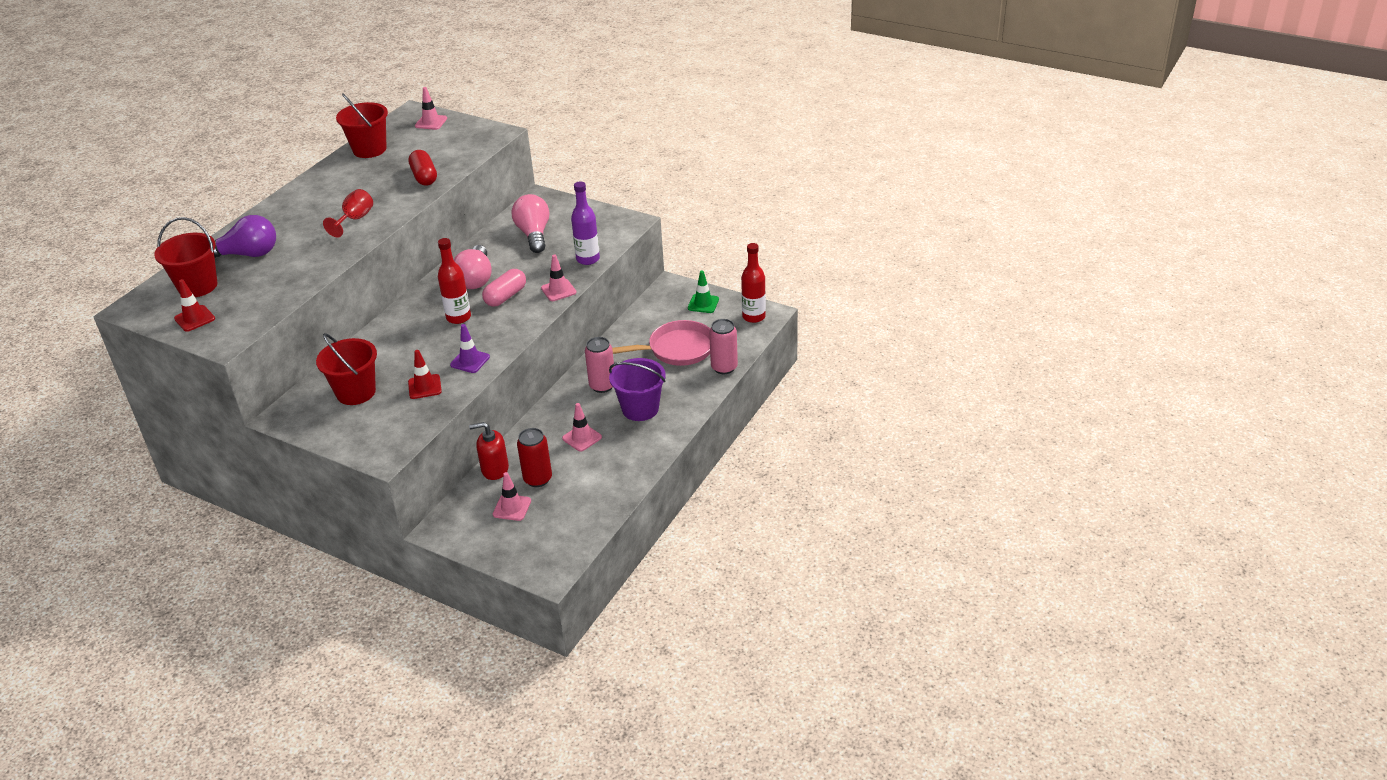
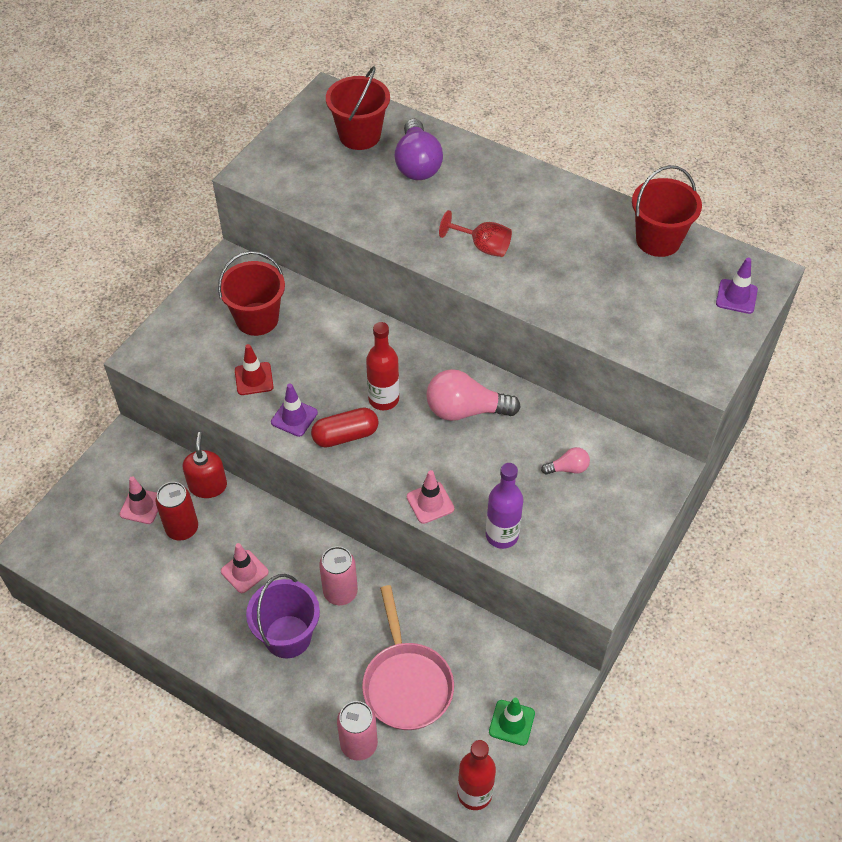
camera: 90 degrees right, 15 degrees up
(194, 318) = (298, 144): red traffic cone -> none
(424, 177) = (583, 303): red capsule -> red capsule (345, 435)
(431, 122) = (736, 296): pink traffic cone -> purple traffic cone
(505, 296) = (422, 445): pink capsule -> none
(534, 234) = (568, 468): pink light bulb -> pink light bulb, size x0.50

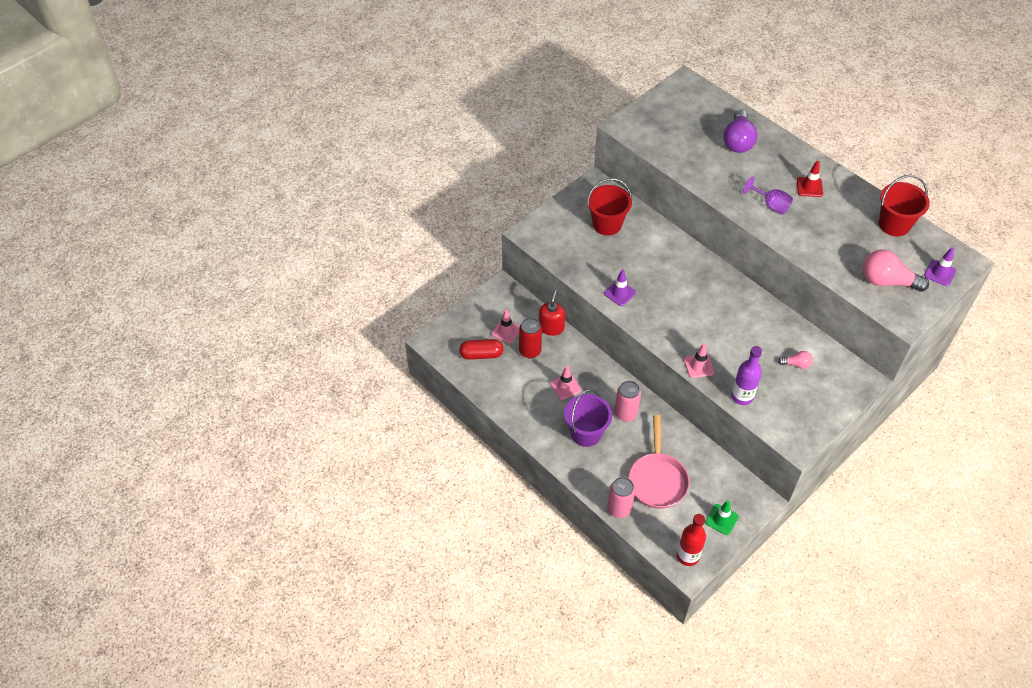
camera: 15 degrees right, 0 degrees up
(254, 379) = (598, 263): red traffic cone -> red traffic cone (809, 187)
(345, 435) = (651, 311): red capsule -> red capsule (481, 354)
(360, 135) = (702, 114): red bucket -> none
(383, 399) = (681, 294): red bottle -> none
(465, 410) = (735, 312): pink light bulb -> pink light bulb (887, 281)
(482, 246) = (770, 205): red goblet -> purple goblet

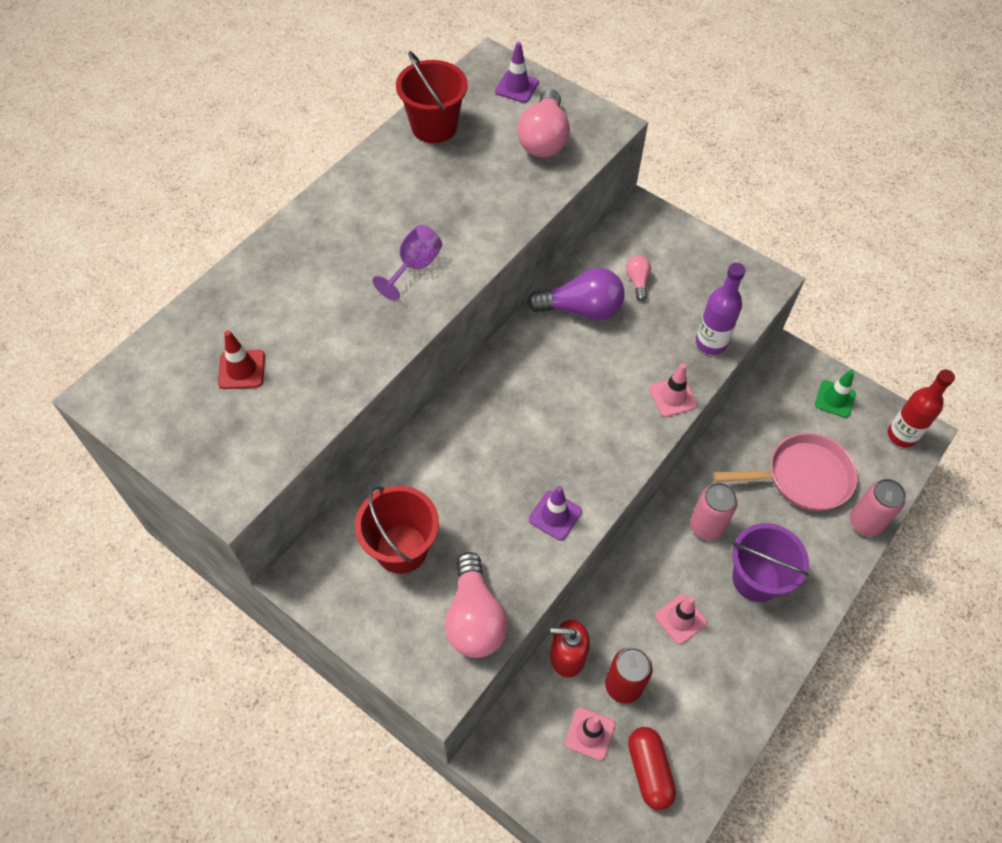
camera: 100 degrees left, 5 degrees up
(563, 250) = (474, 618): none -> pink light bulb
(738, 141) = (266, 312): purple light bulb -> purple light bulb (581, 309)
(809, 187) = (368, 218): red traffic cone -> red traffic cone (242, 369)

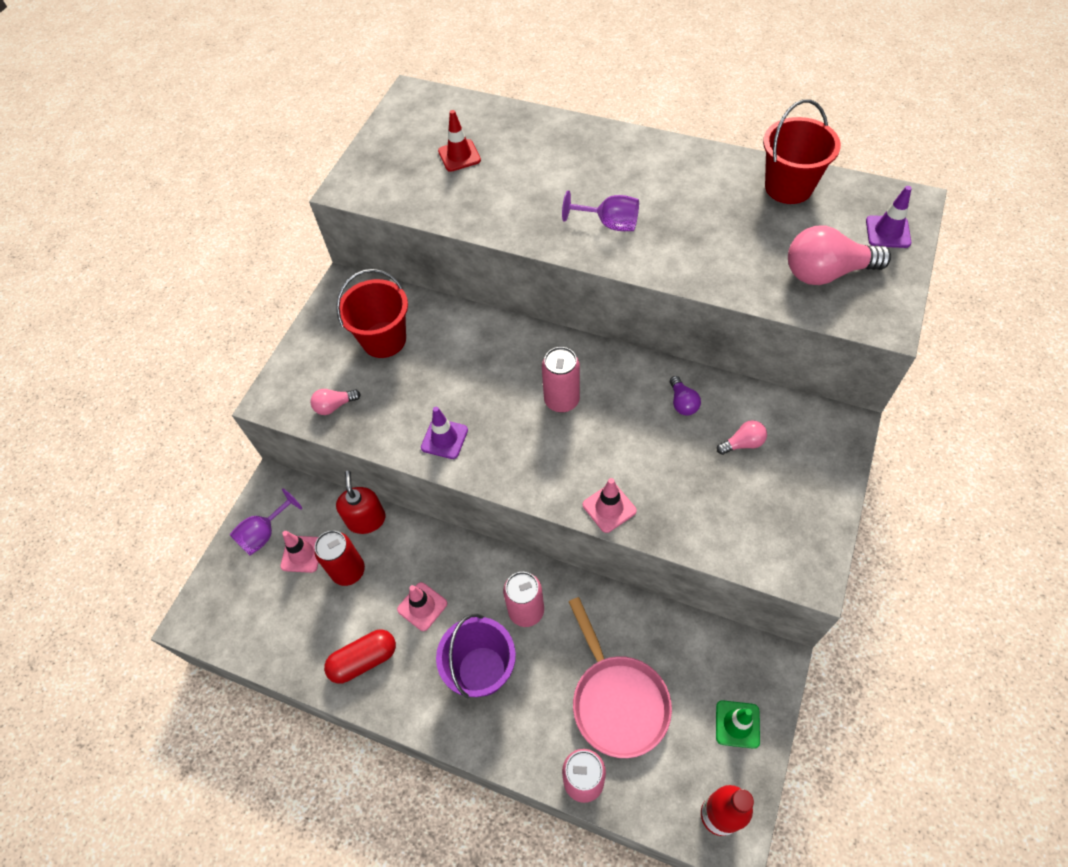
camera: 80 degrees right, 0 degrees up
(474, 618) = (334, 406): pink light bulb -> pink light bulb, size x0.50
(545, 401) = (562, 400): none -> pink can
(552, 774) = (264, 534): none -> purple goblet
(581, 309) = (682, 403): purple light bulb -> purple light bulb, size x0.50
(649, 771) = (277, 609): red capsule -> red capsule (364, 660)
(711, 343) = (694, 530): purple bottle -> none

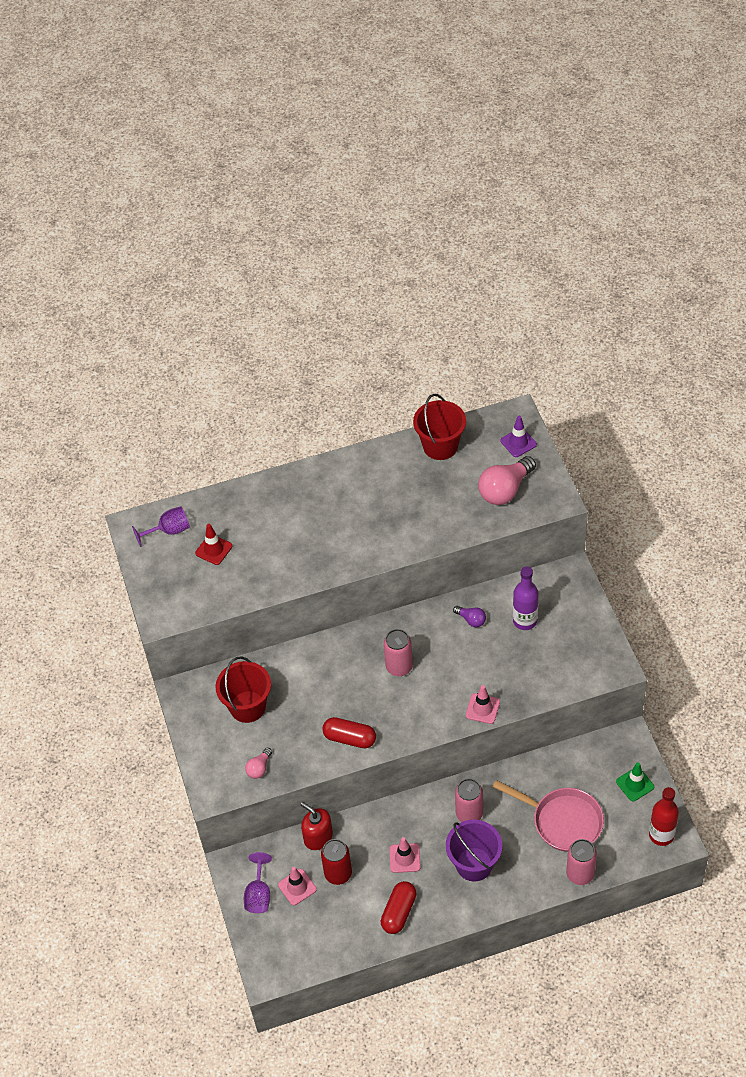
camera: 40 degrees left, 5 degrees down
(444, 439) = (350, 738): purple traffic cone -> red capsule
(609, 224) = (355, 536): purple goblet -> purple goblet (169, 531)
(743, 443) = (525, 621): pink light bulb -> purple bottle

